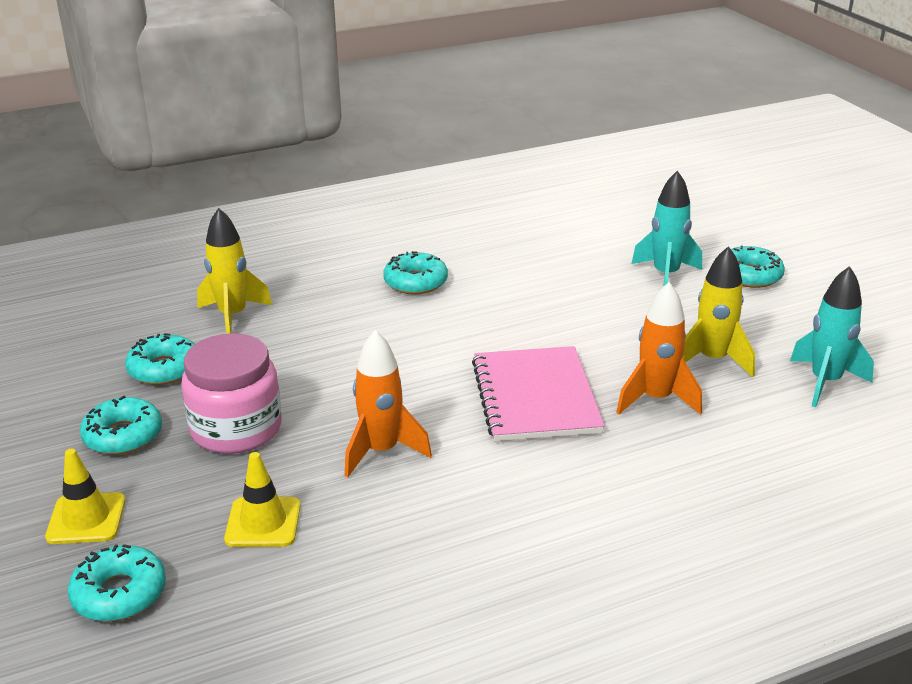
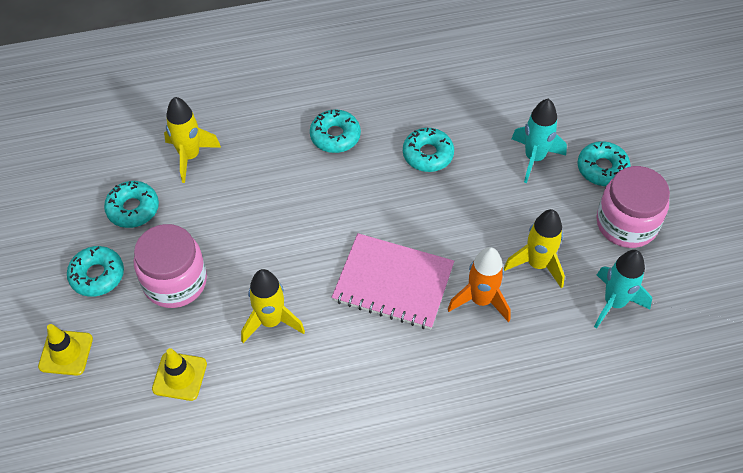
camera: 10 degrees right, 25 degrees up
(119, 593) = (81, 423): turquoise donut -> turquoise donut (428, 154)
(381, 451) = (271, 321): orange rocket -> yellow rocket
(535, 397) = (393, 283): pink notebook -> pink notebook turned 75 degrees counterclockwise
(802, 315) = (626, 223): none -> pink jar

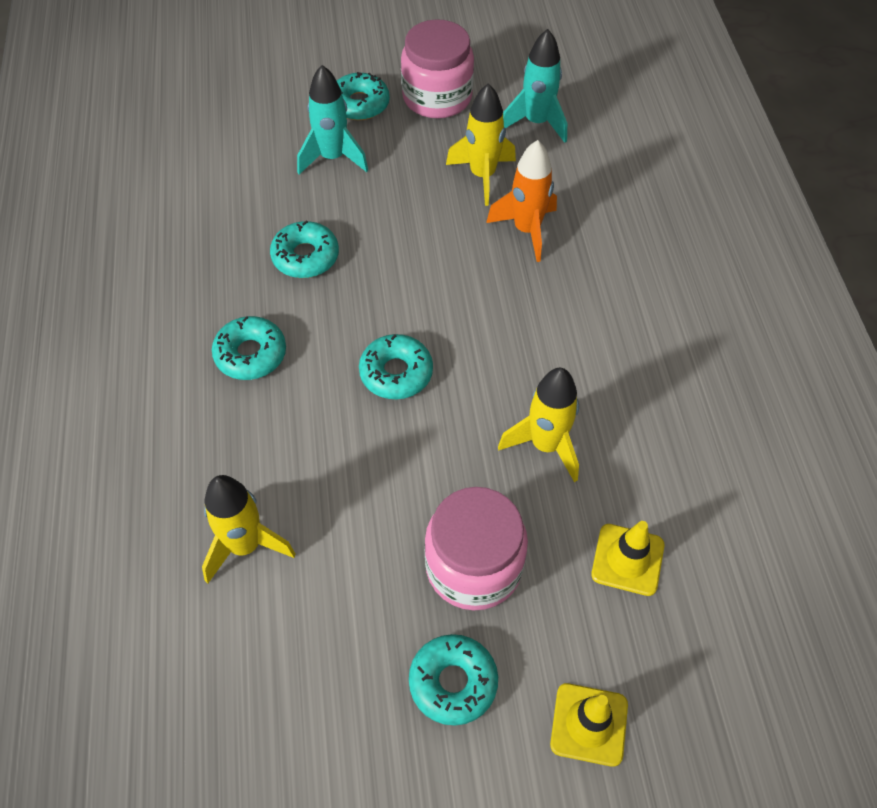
camera: 85 degrees left, 0 degrees up
(133, 209) = (332, 631): turquoise donut -> turquoise donut (396, 373)
(393, 283) = (496, 310): pink notebook -> none

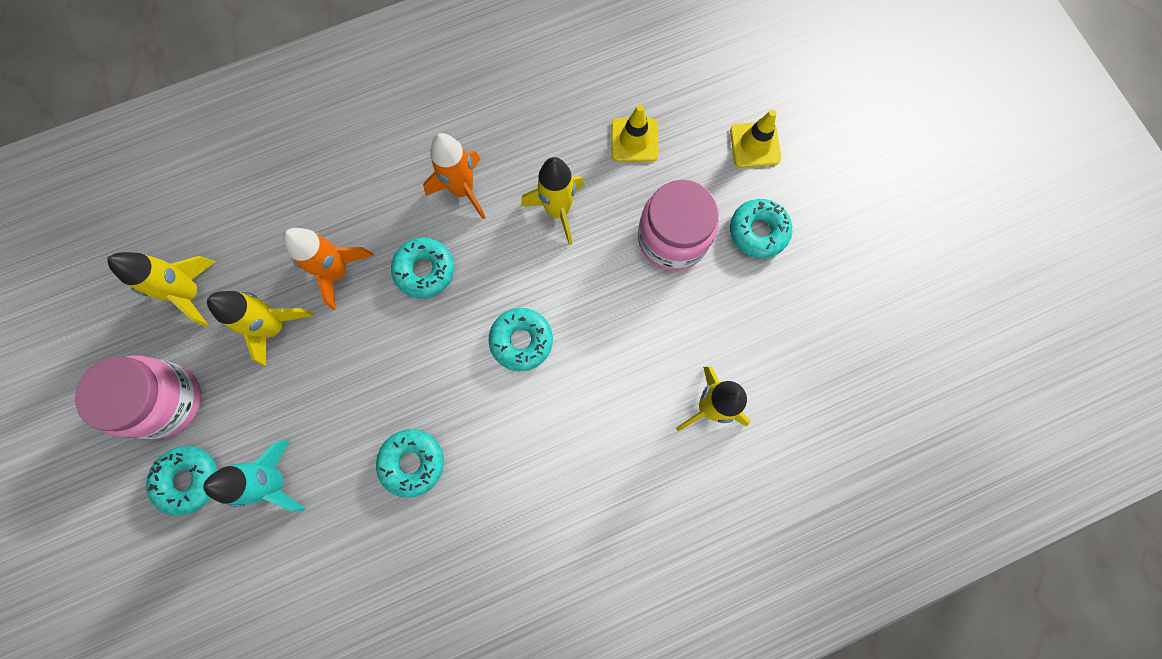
camera: 105 degrees left, 20 degrees up
(250, 354) = (535, 471): turquoise donut -> turquoise donut (425, 270)
(536, 123) = (191, 293): turquoise rocket -> yellow rocket
(596, 355) = (463, 190): none -> orange rocket

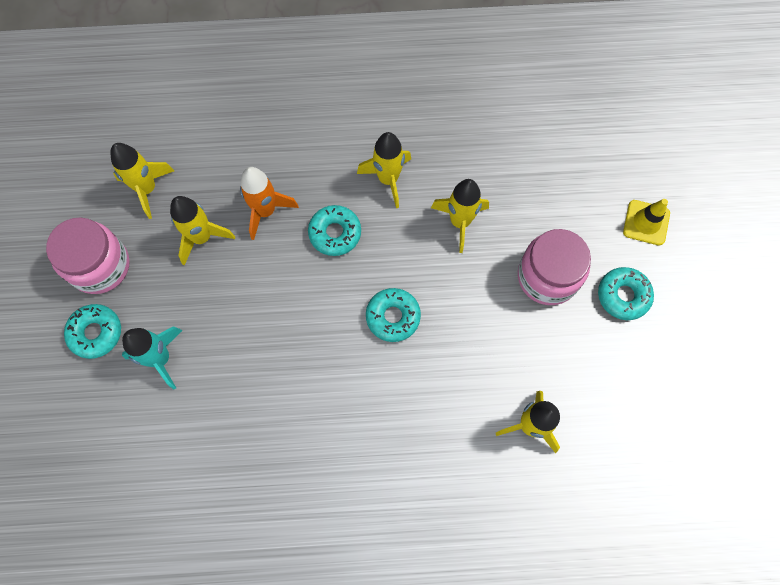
camera: 20 degrees right, 5 degrees down
(412, 462) = (271, 383): turquoise donut -> none
(463, 190) = (388, 179): orange rocket -> yellow rocket
(634, 140) = (544, 185): yellow traffic cone -> none

